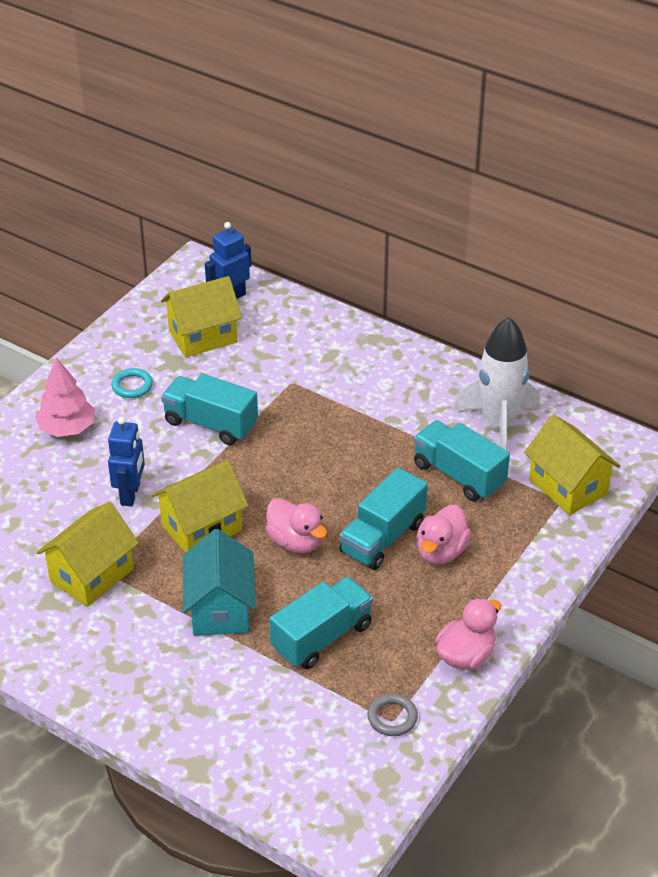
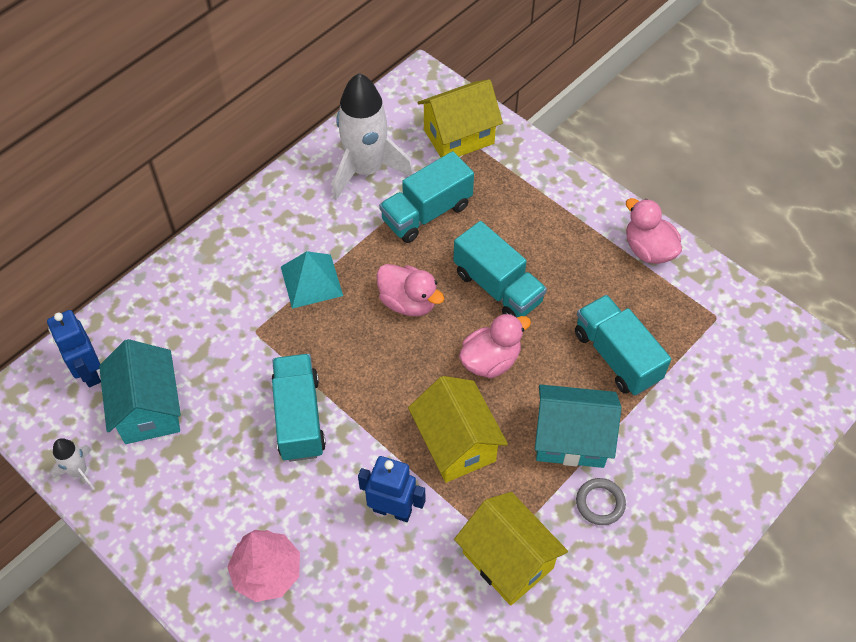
camera: 80 degrees left, 15 degrees up
(132, 386) = (212, 493): turquoise ring -> none
(141, 312) = (79, 472): none -> white rocket
(203, 336) = (148, 409): yellow house -> turquoise house
(210, 424) = (299, 417): turquoise truck -> turquoise truck turned 135 degrees clockwise
(355, 408) = (311, 281): none -> turquoise pyramid
(392, 717) = (713, 316): grey ring -> grey ring (600, 503)
(441, 552) = (523, 245): pink duck -> pink duck (408, 302)

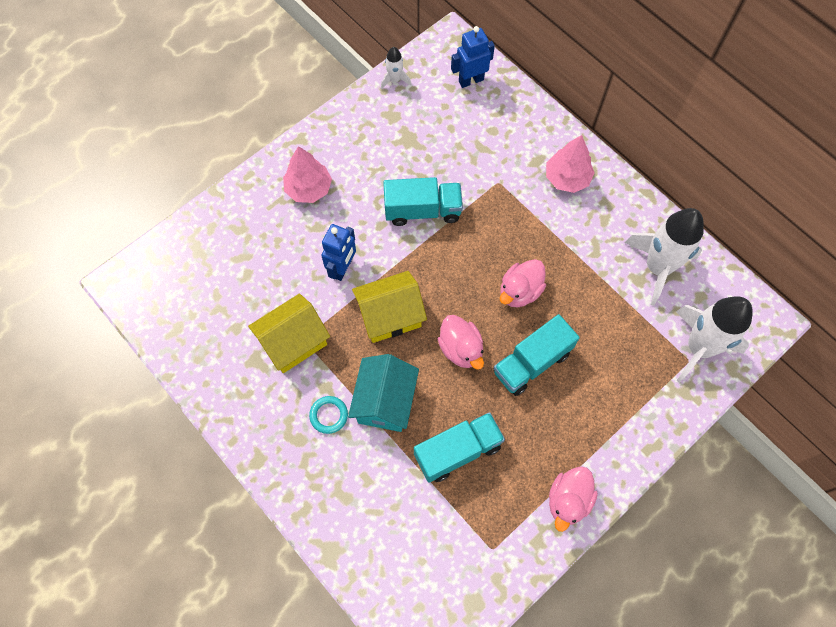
camera: 95 degrees right, 10 degrees up
(148, 409) = (438, 117): turquoise house -> none
(248, 257) = (567, 178): none -> pink tree
(311, 281) = (543, 222): turquoise pyramid -> none
(426, 213) = (611, 313): turquoise truck -> none
(459, 137) = (699, 347): yellow house -> white rocket
(600, 503) = (329, 415): grey ring -> turquoise ring
(648, 249) = (568, 500): pink duck -> pink duck turned 150 degrees clockwise

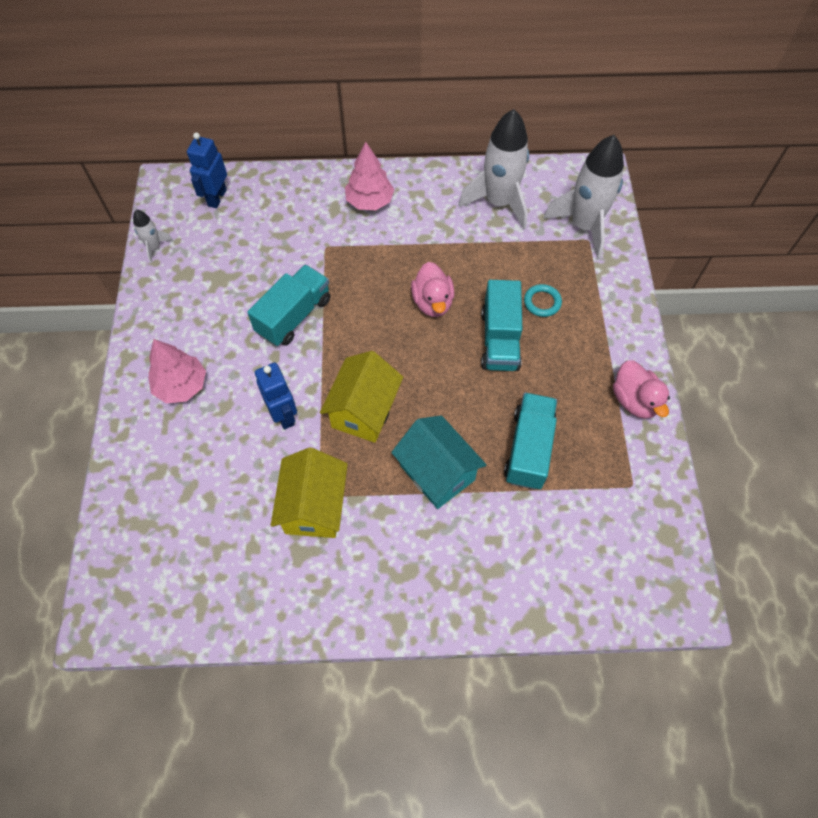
camera: 50 degrees left, 5 degrees down
(329, 415) = (409, 528): turquoise ring -> turquoise ring (542, 302)
(461, 349) = (442, 380): pink duck -> none

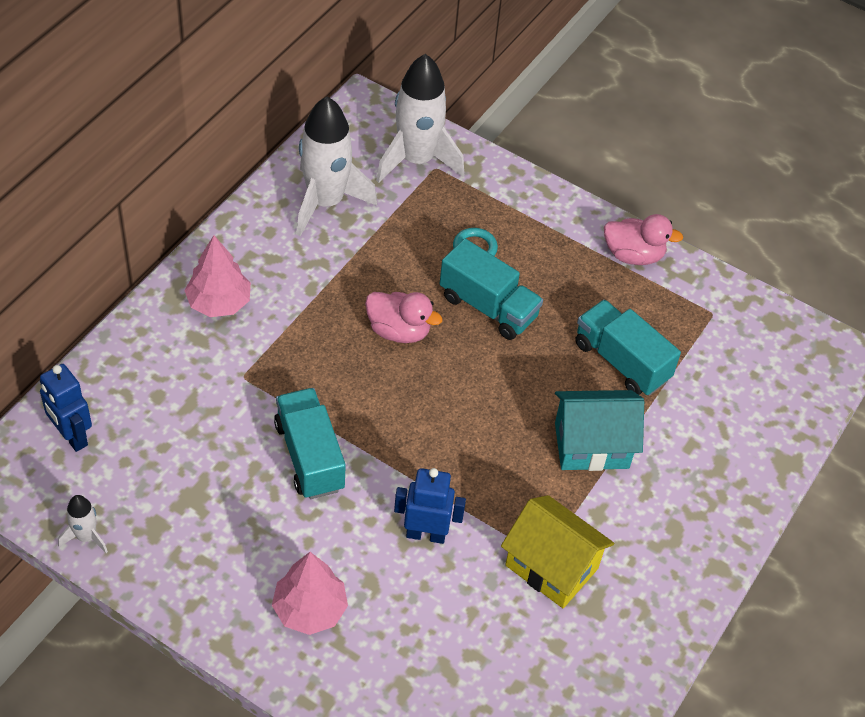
camera: 60 degrees left, 10 degrees down
(364, 411) = (477, 463): yellow house -> none

